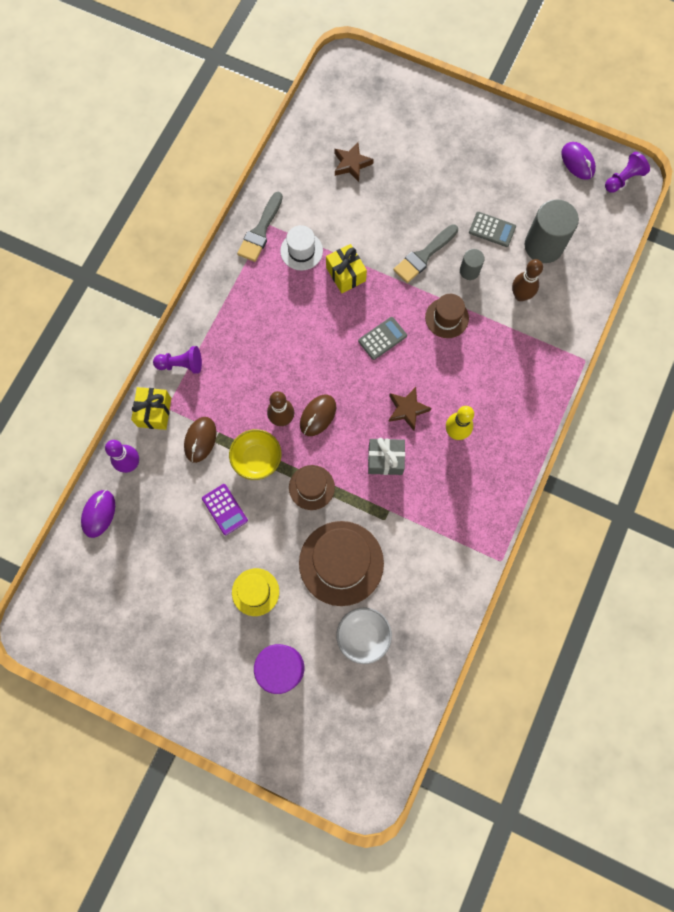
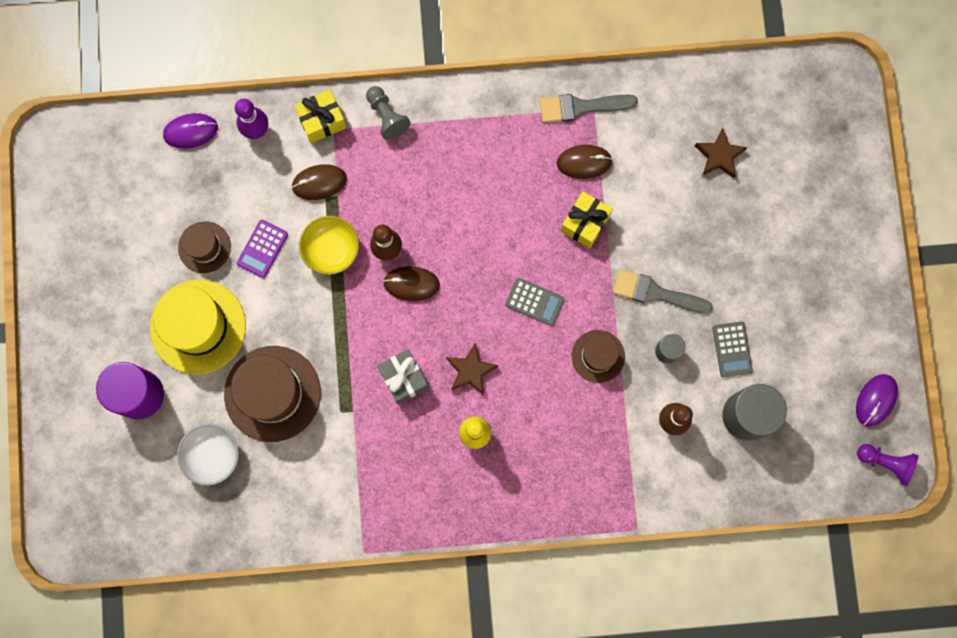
camera: 60 degrees right, 5 degrees up
(181, 364) = (387, 116): purple pawn -> grey pawn
(255, 592) = (198, 326): yellow hat -> yellow hat, size x1.80
(301, 251) = (584, 162): white hat -> brown mouse
(311, 487) = (333, 320): brown hat -> brown hat (204, 247)

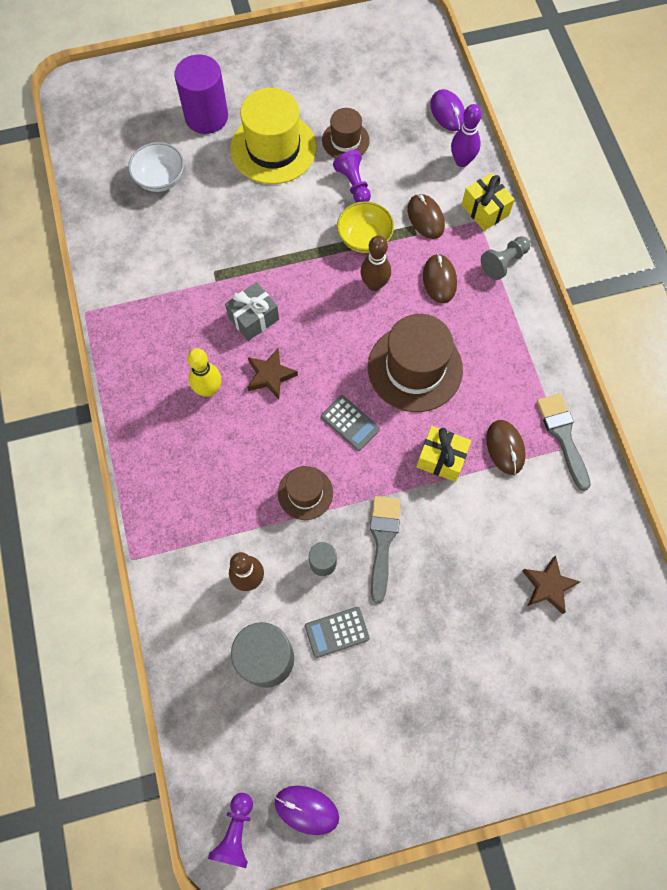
camera: 80 degrees right, 10 degrees down
(262, 249) = (353, 184): purple calculator -> purple pawn
(272, 393) = (222, 214): brown hat -> brown hat (415, 368)
(411, 284) = (345, 310): brown mouse -> brown mouse (439, 280)
(534, 302) = (350, 423): grey calculator -> grey calculator turned 60 degrees counterclockwise

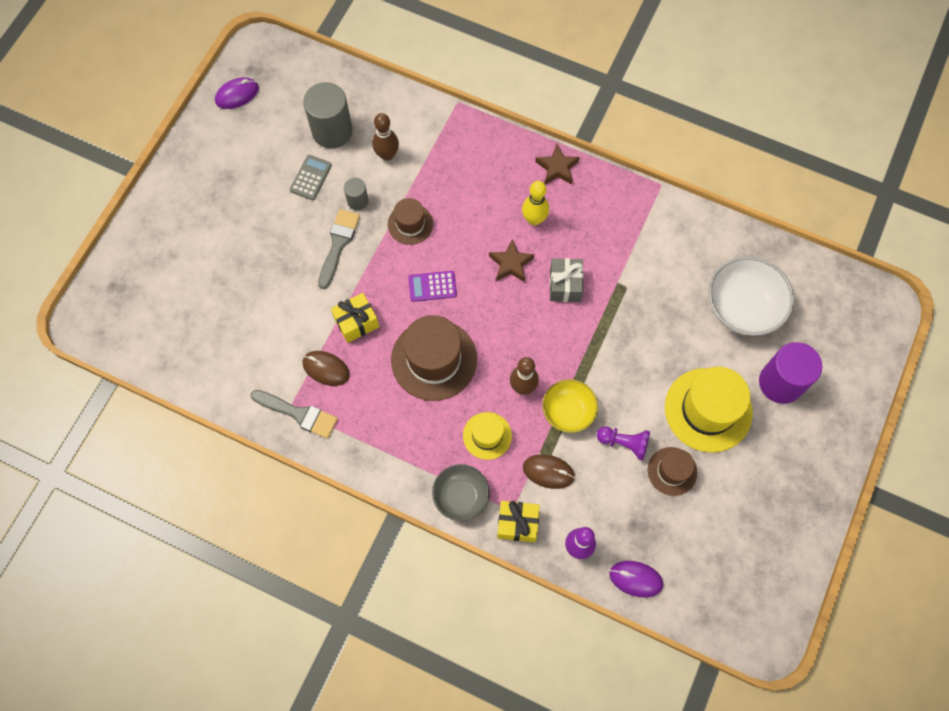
camera: 130 degrees right, 0 degrees up
(160, 179) = (742, 307): white bowl -> white bowl, size x1.57
(236, 832) = (260, 55): purple pawn -> none
(350, 423) = (432, 286): grey calculator -> purple calculator
(382, 541) = (338, 244): grey brush -> grey brush turned 120 degrees counterclockwise
(439, 280) = (487, 435): brown mouse -> yellow hat
(504, 262) = (461, 496): grey pawn -> grey bowl
(548, 586) = (220, 316): brown star -> brown star (557, 168)

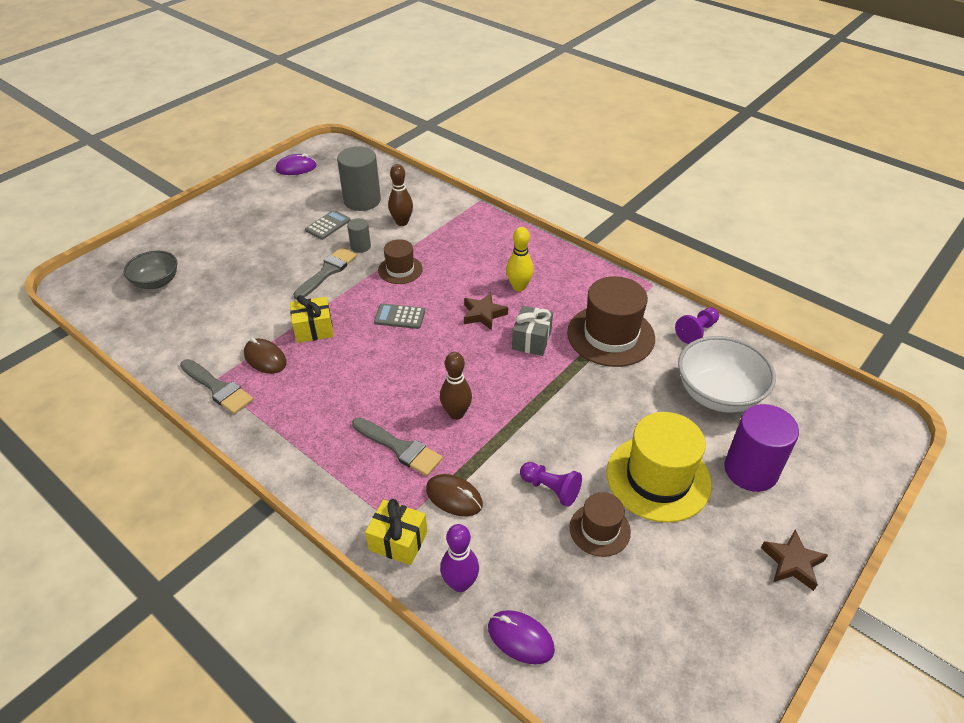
camera: 15 degrees right, 25 degrees down
(432, 286) = (400, 316): purple calculator -> grey calculator
(434, 359) = (374, 372): brown hat -> brown hat (610, 335)
(461, 496) = (346, 498): grey bowl -> grey bowl (156, 282)
(487, 435) = (400, 448): yellow hat -> grey brush
(557, 168) = (554, 256): brown star -> brown star (792, 563)
(568, 411) = (497, 445): yellow bowl -> none
(712, 237) = (696, 331): none -> purple pawn

